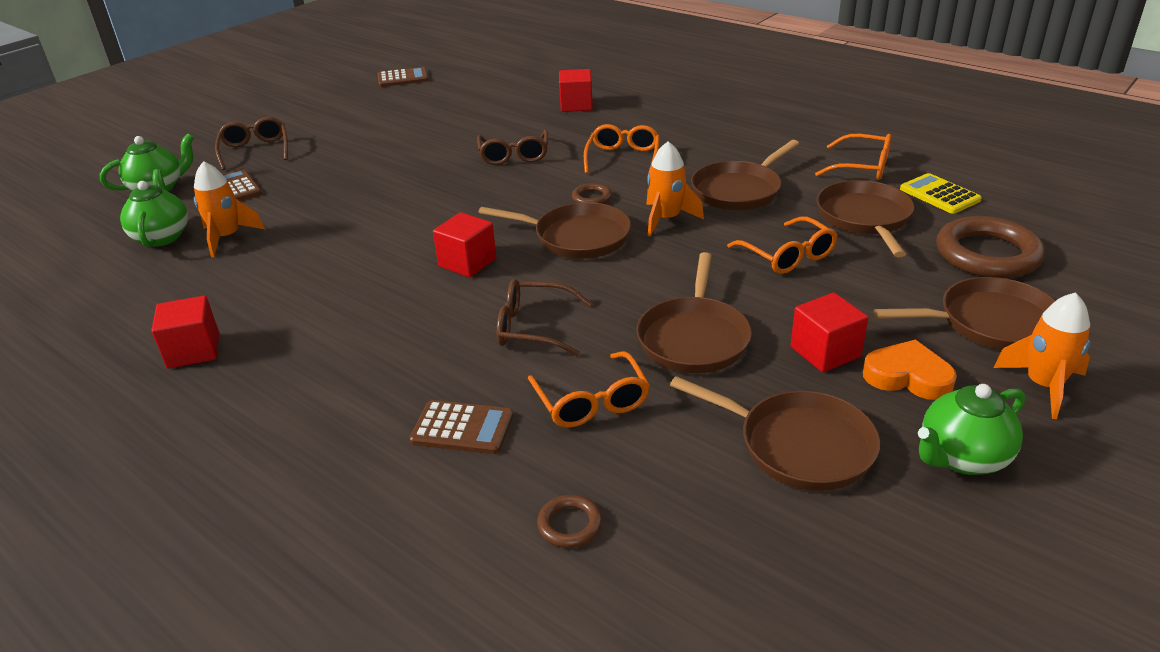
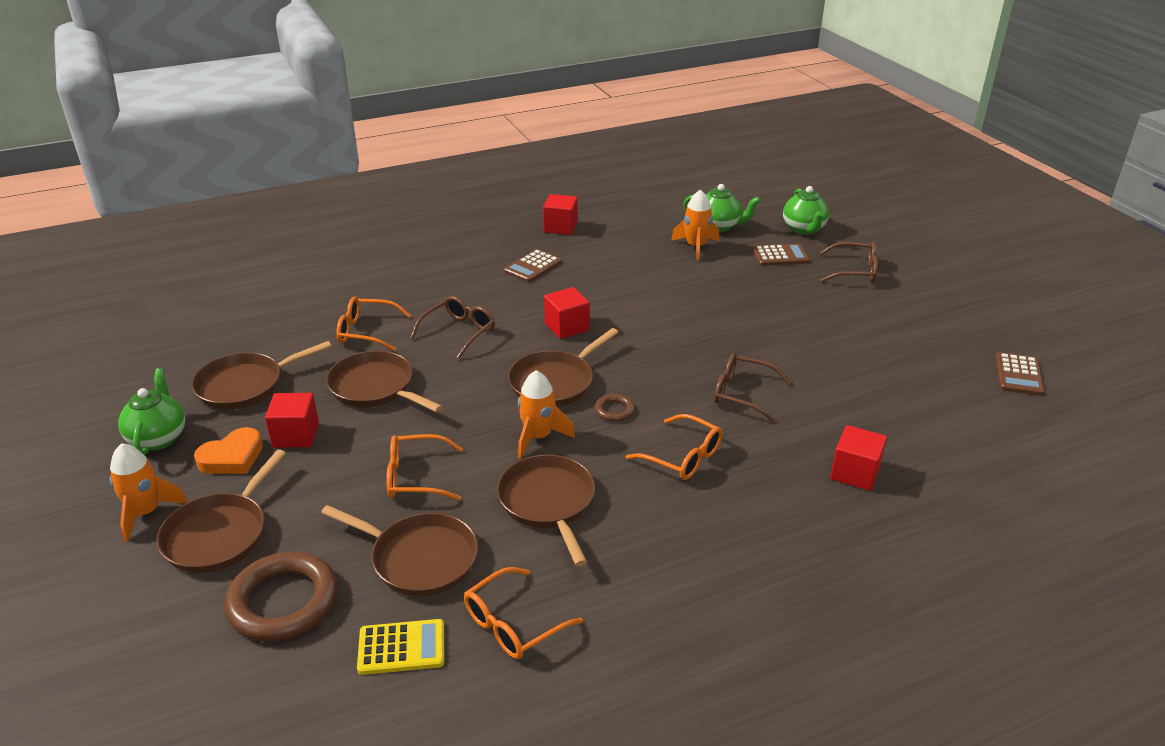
camera: 115 degrees right, 0 degrees up
(462, 428) = (397, 289): brown calculator -> brown calculator (532, 266)
(570, 525) = (294, 301): brown ring -> none

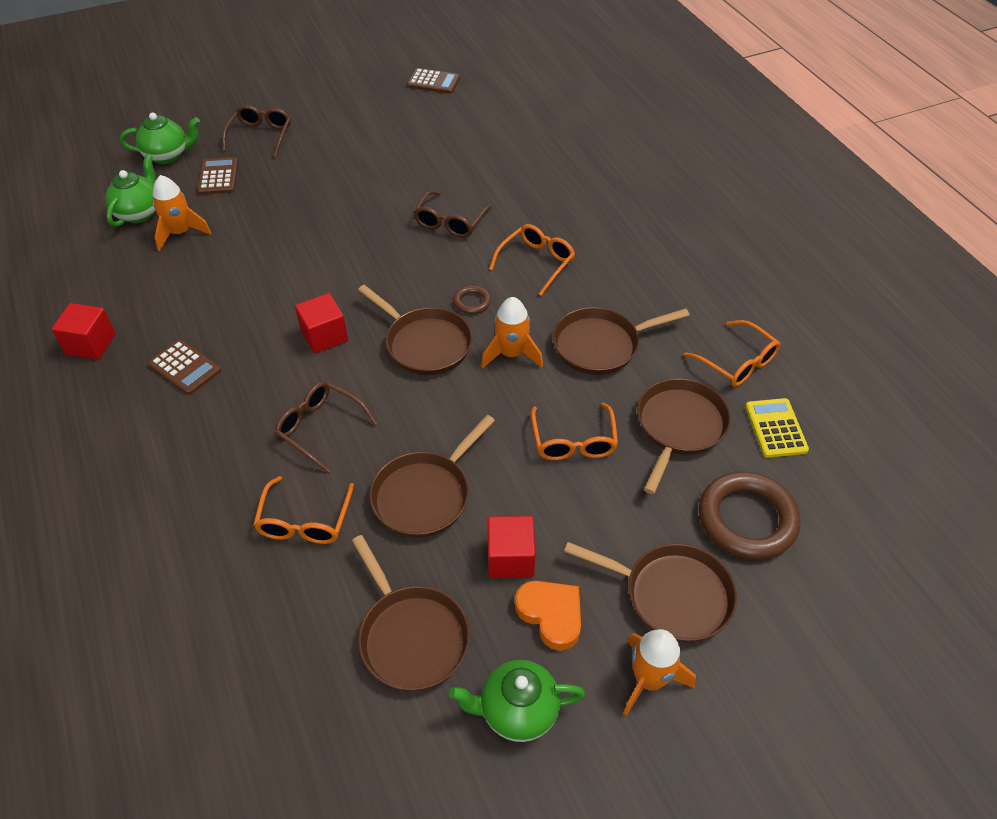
camera: 90 degrees left, 15 degrees up
(855, 473) = (551, 175): red cube -> none

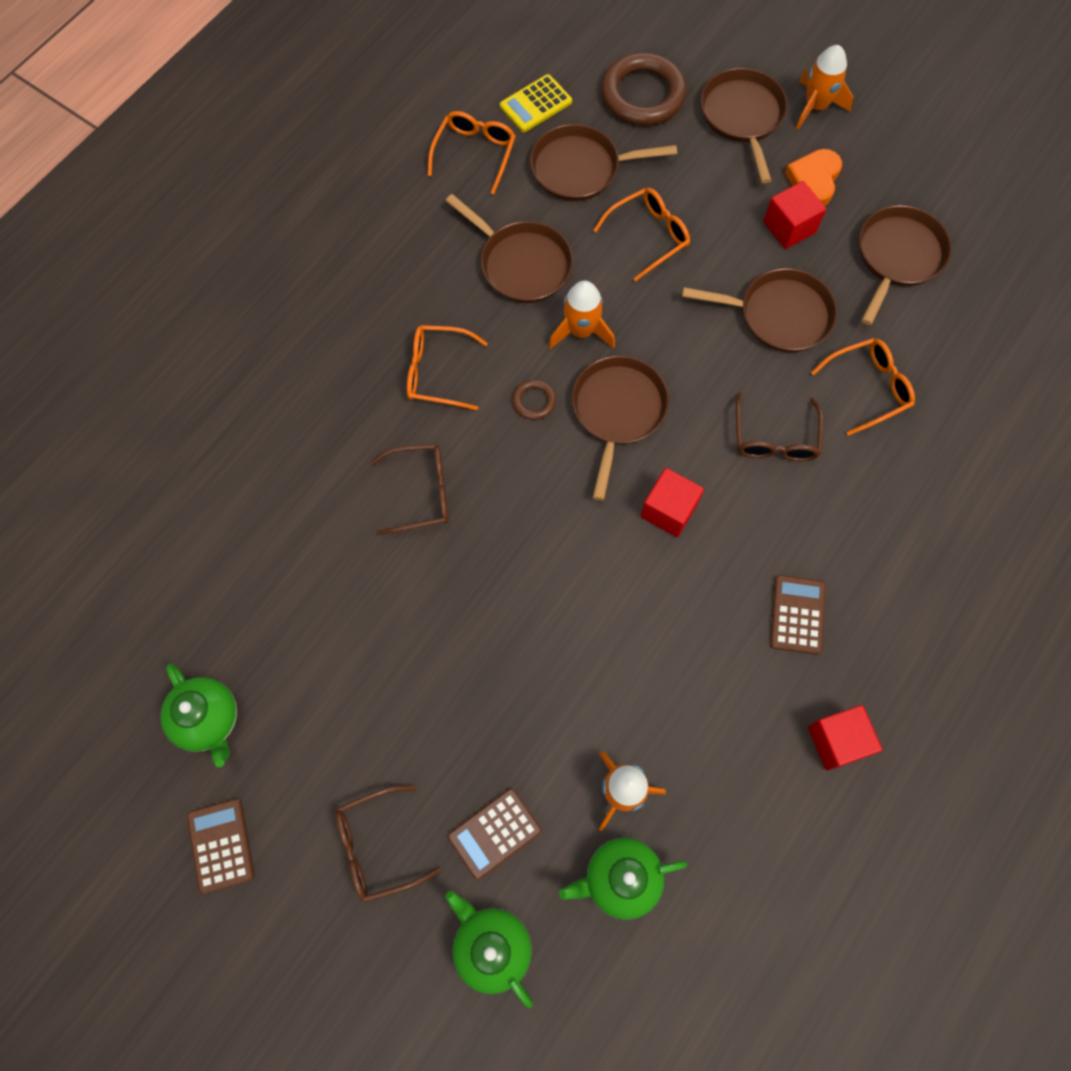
camera: 120 degrees left, 20 degrees up
(433, 82) = (126, 690): brown calculator -> brown calculator (221, 845)
(517, 711) = (895, 168): green teapot -> green teapot (208, 720)

